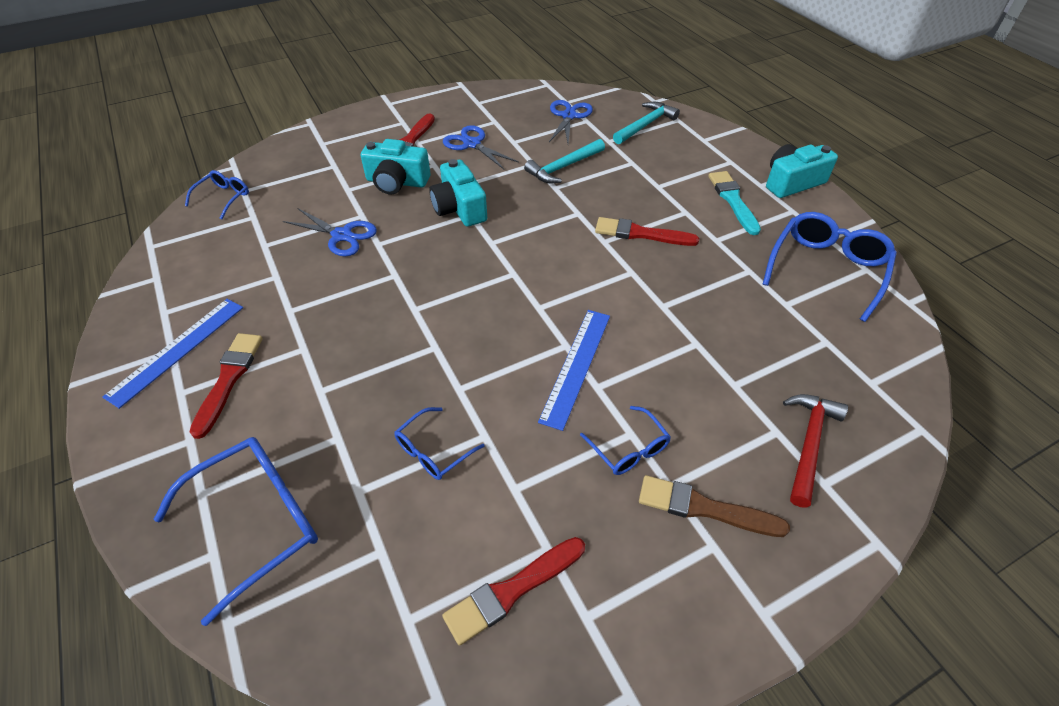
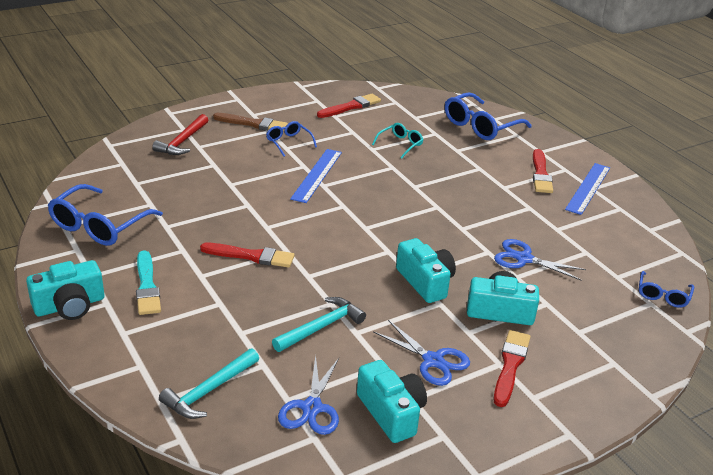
camera: 175 degrees right, 15 degrees down
(433, 451) = (400, 144): blue glasses -> turquoise glasses
(511, 114) = (391, 412): none -> turquoise camera

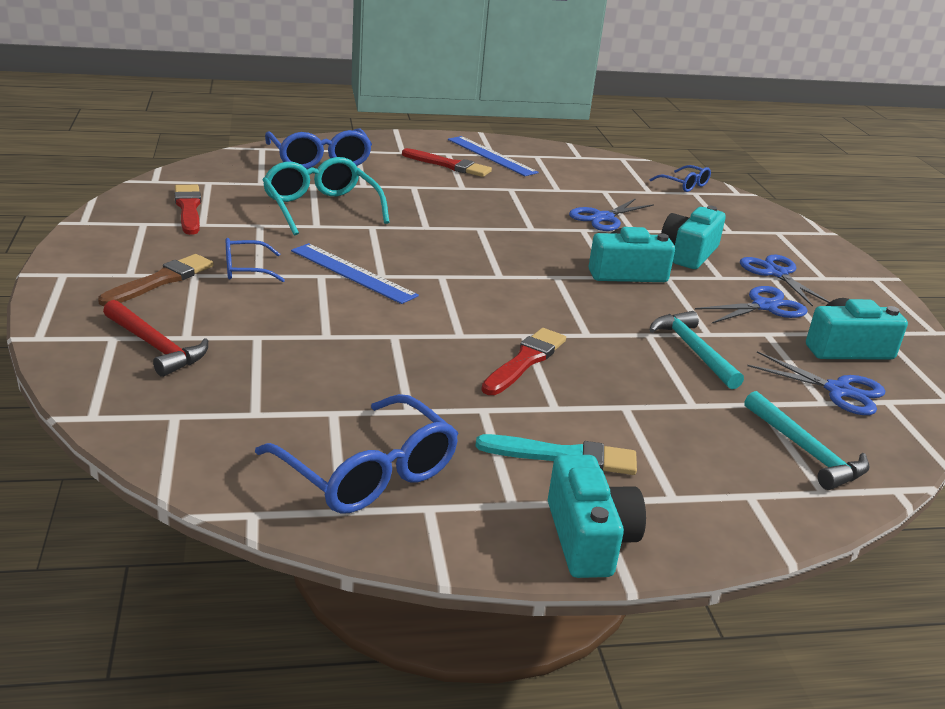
camera: 70 degrees left, 5 degrees down
(400, 144) = (321, 208): turquoise glasses -> turquoise glasses, size x1.83
(510, 365) = (776, 273): red brush -> blue scissors

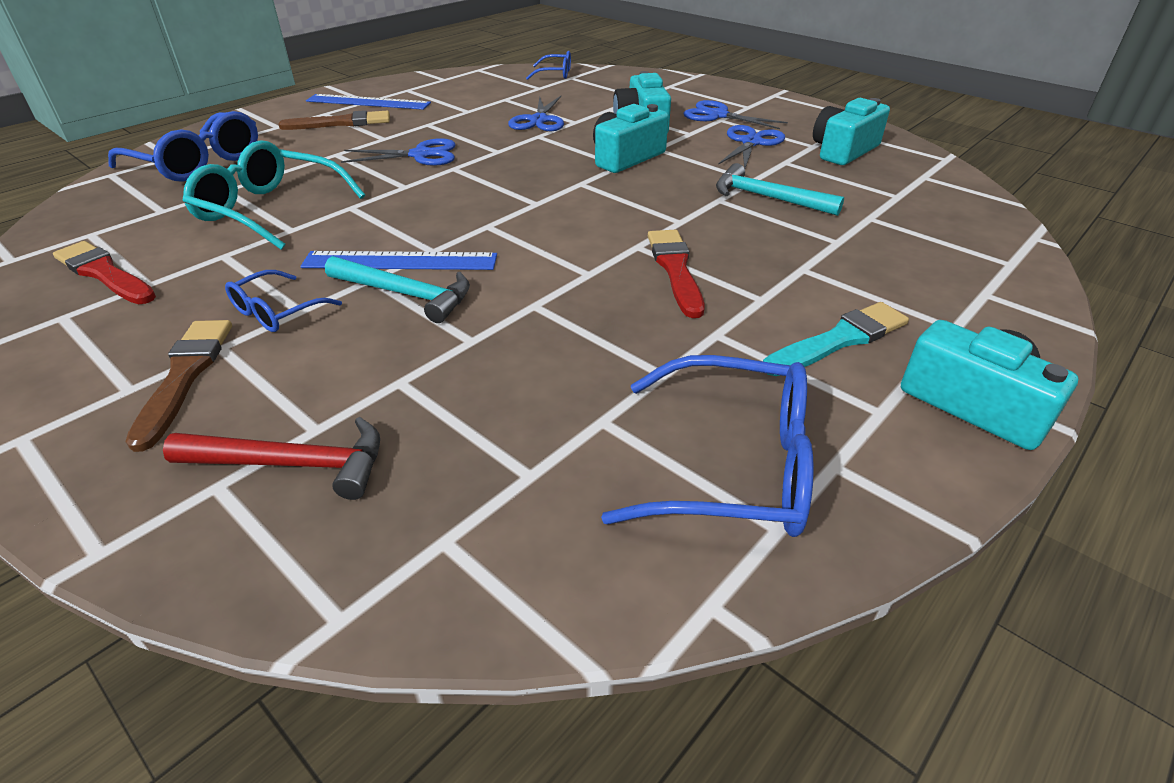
camera: 35 degrees left, 10 degrees up
(449, 165) = (341, 123): red brush -> brown brush
(806, 451) = (952, 238): turquoise hammer -> turquoise hammer (406, 294)
(838, 390) = (890, 183): blue scissors -> blue scissors (420, 155)

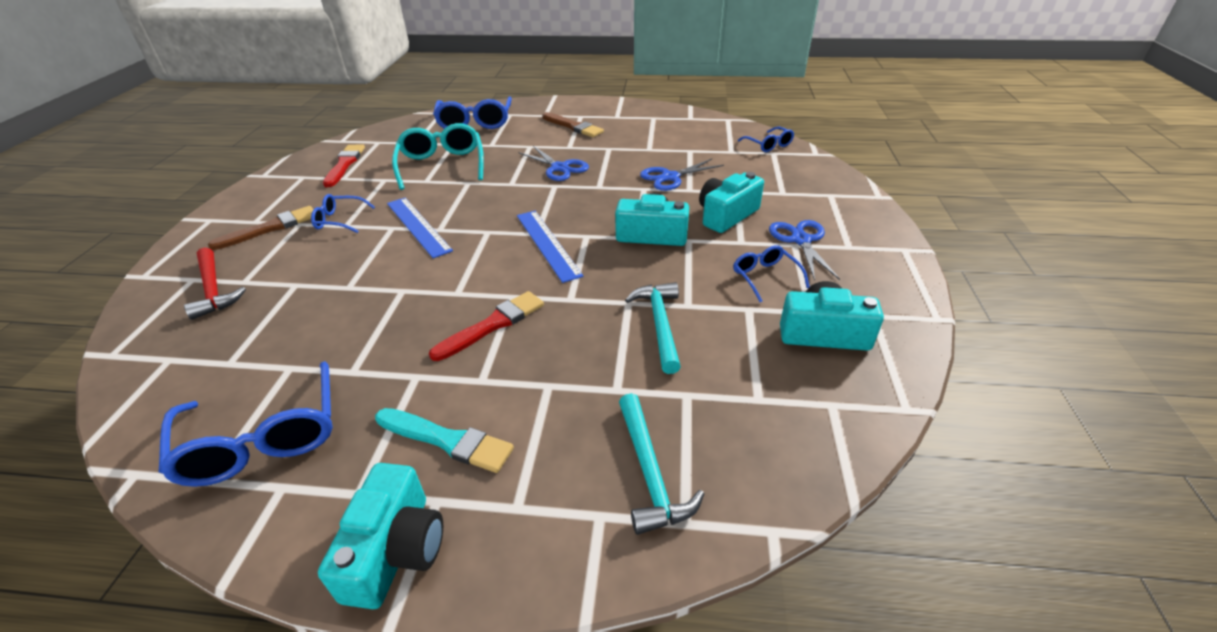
camera: 55 degrees right, 0 degrees up
(368, 102) = (614, 118): blue ruler -> blue ruler (547, 244)
(406, 294) = (382, 245): turquoise hammer -> turquoise hammer (650, 473)
(751, 142) = (765, 277): blue scissors -> blue glasses

